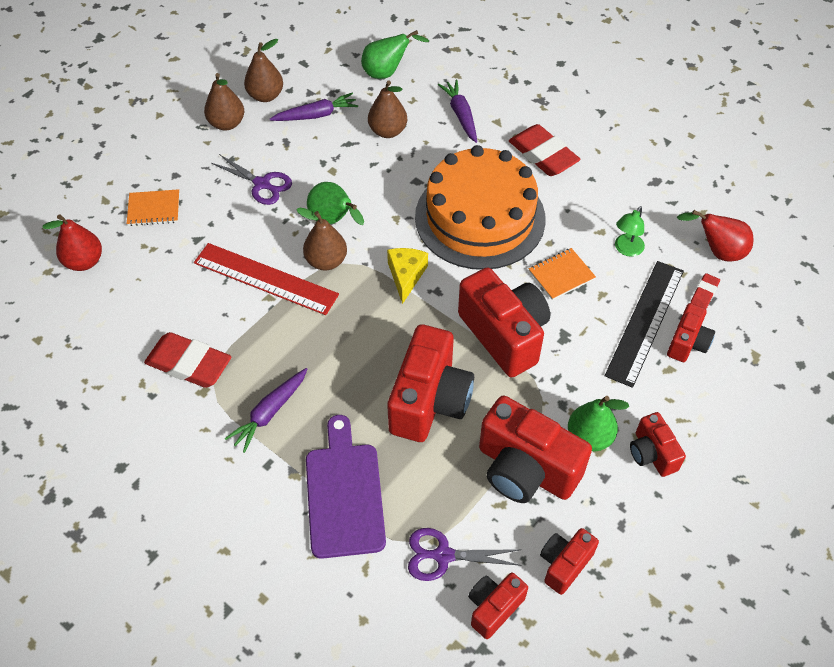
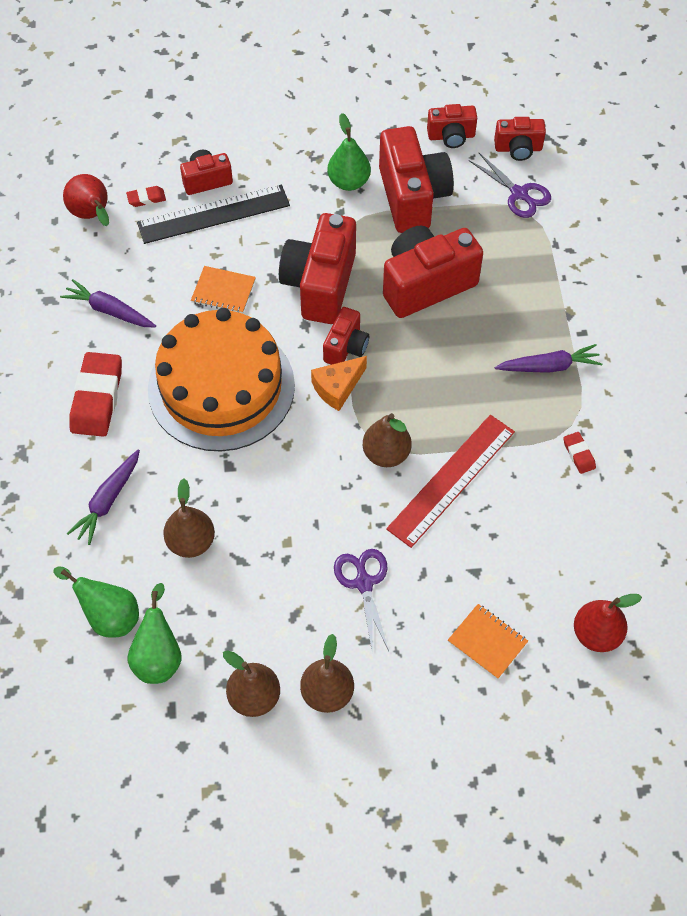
camera: 135 degrees left, 5 degrees up
(189, 364) = (578, 454): red eraser -> red eraser, size x0.47
(265, 279) = (451, 480): red ruler -> red ruler turned 60 degrees clockwise
(316, 115) = (232, 623): purple carrot -> purple carrot (109, 310)
(334, 220) = (340, 487): green pear -> green pear (158, 656)
(344, 494) = (547, 273): purple cutting board -> none
(406, 276) = (337, 387): yellow cheese -> orange cheese
(626, 249) = (151, 270): green lamp -> none
(652, 454) = (323, 144): red camera -> red camera (346, 347)

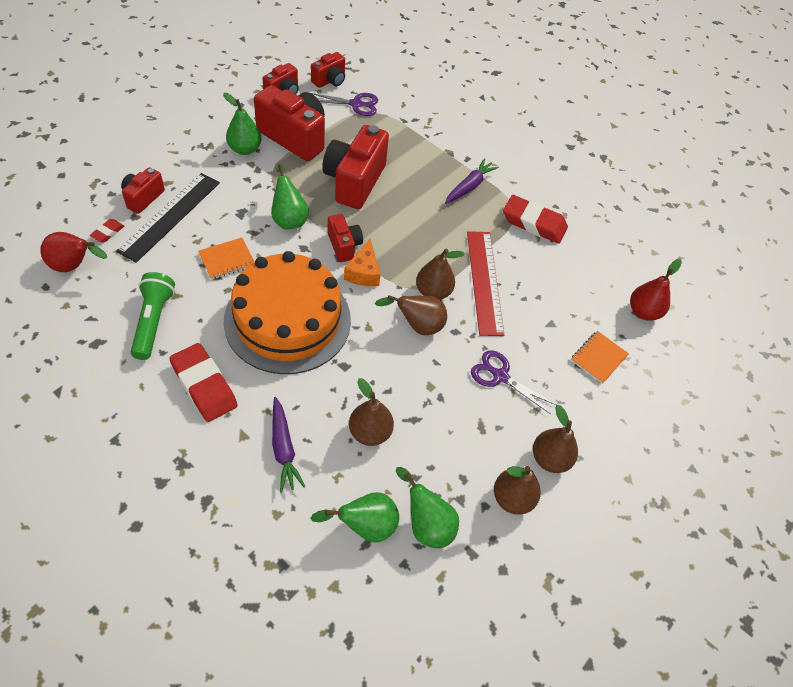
camera: 50 degrees left, 5 degrees down
(109, 310) = (153, 321): purple carrot -> green flashlight
(320, 284) = (289, 218): red camera -> green pear
(335, 477) = (417, 326): none -> brown pear
(487, 642) = (598, 358): orange notebook -> orange notebook turned 45 degrees counterclockwise
(578, 454) = (533, 223): red eraser -> red eraser, size x2.13

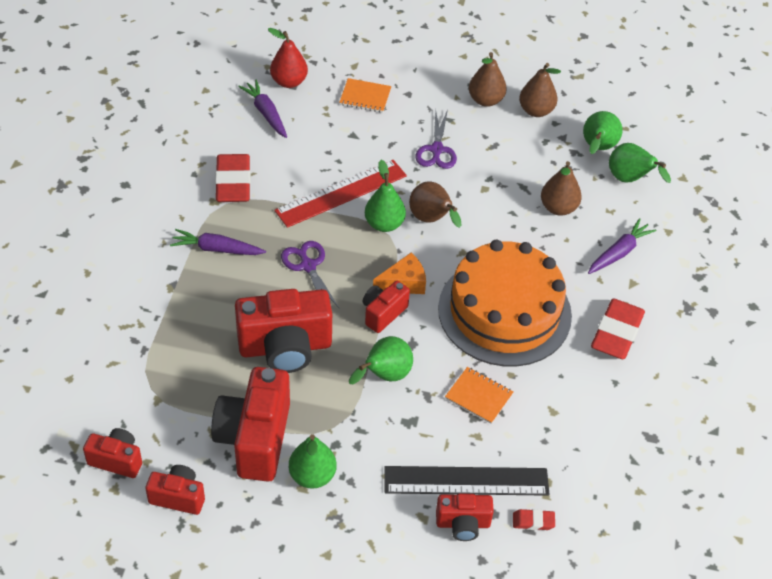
camera: 115 degrees left, 5 degrees down
(74, 266) = (595, 518): red pear -> none
(153, 321) = (593, 409): green flashlight -> none
(355, 104) = (147, 410): purple scissors -> purple scissors (308, 266)
(433, 292) = (384, 224): brown pear -> green pear
(607, 277) = (266, 113): none -> purple carrot

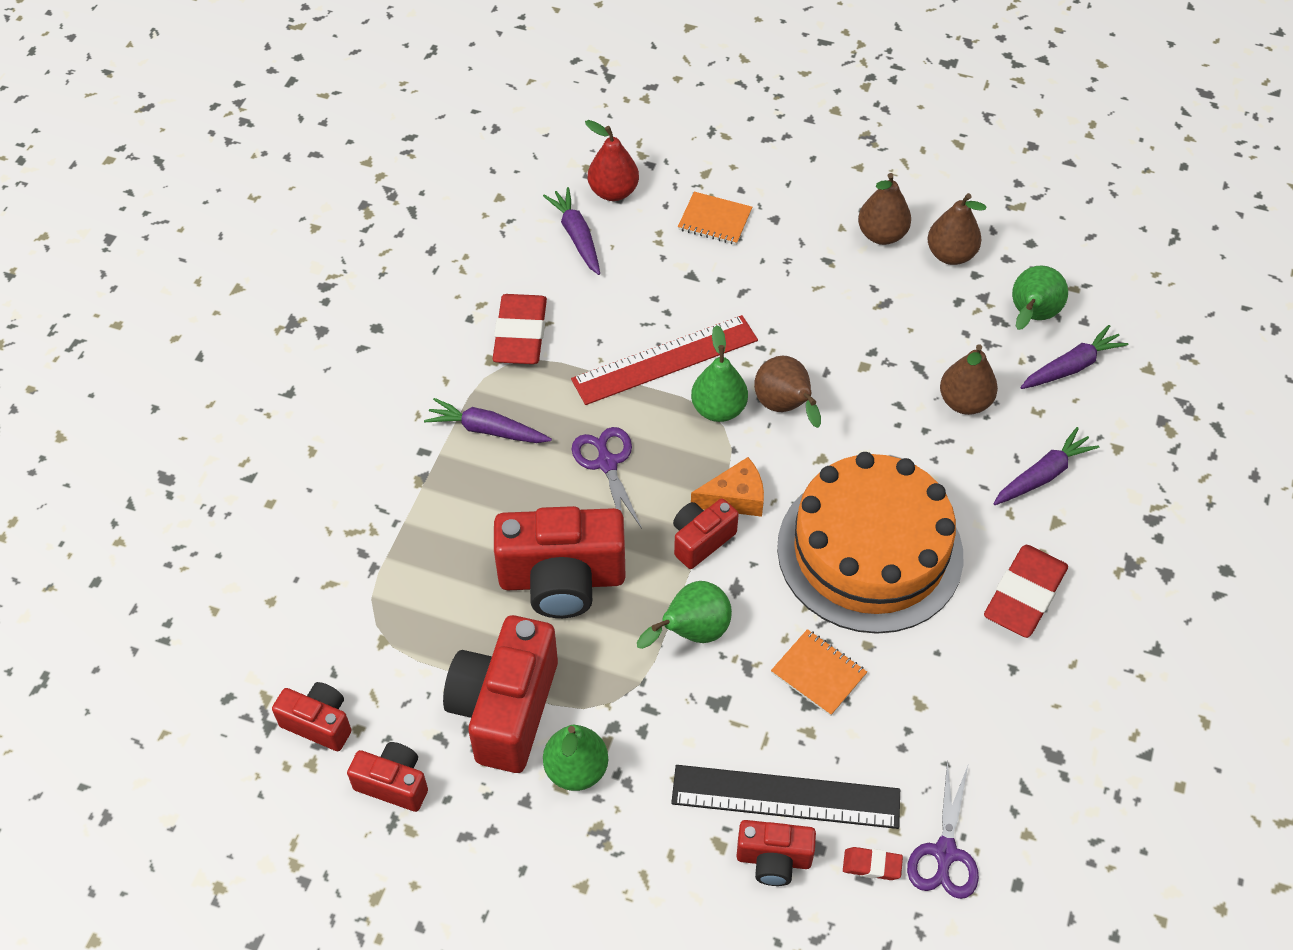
camera: 10 degrees right, 5 degrees up
(436, 150) = (804, 304): purple scissors -> purple scissors (945, 852)
(630, 179) = (1071, 366): green pear -> purple carrot

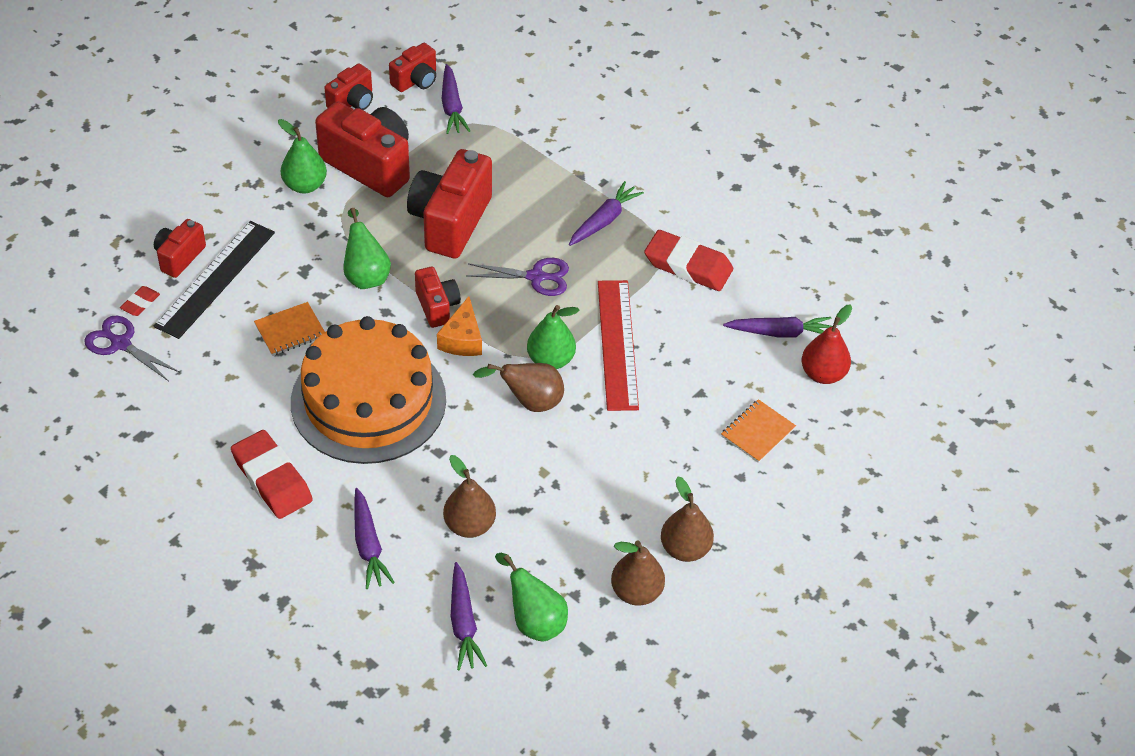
camera: 110 degrees right, 5 degrees down
(354, 659) = (452, 106): none -> purple carrot

